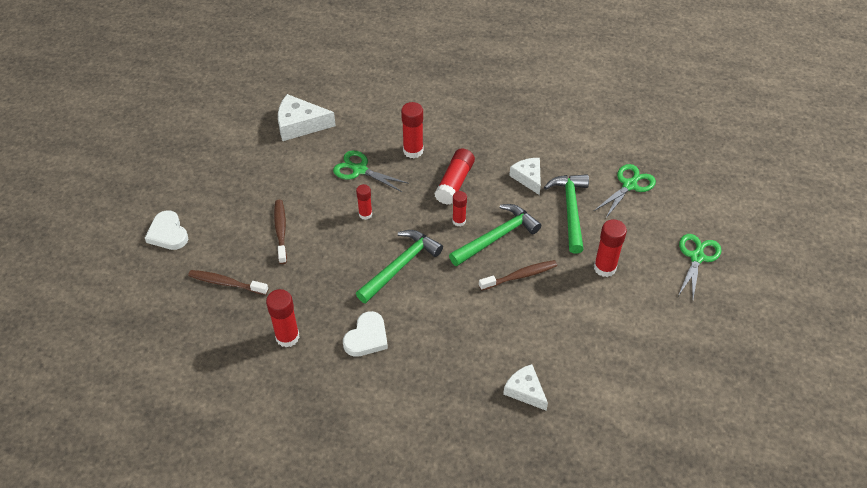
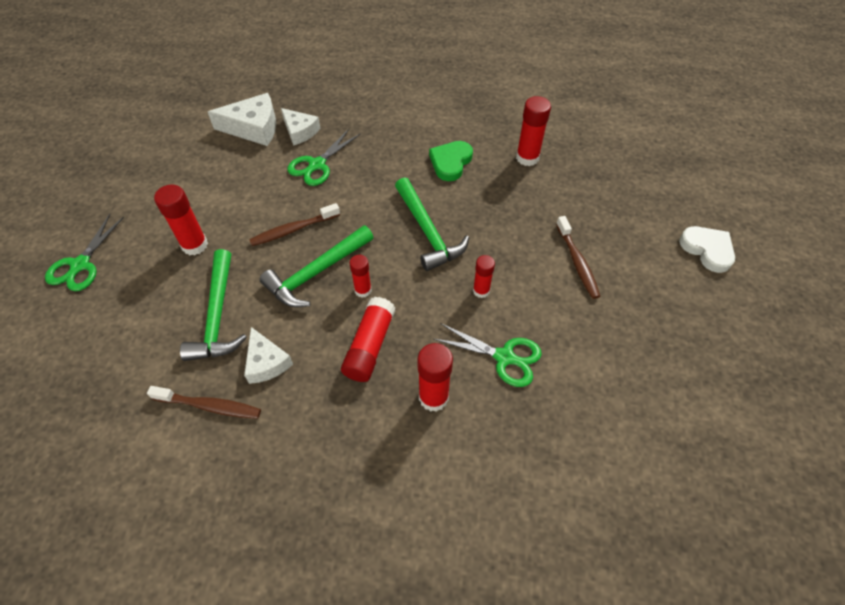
camera: 175 degrees right, 5 degrees up
(226, 283) = (611, 201): brown toothbrush -> brown toothbrush (210, 406)
(300, 124) = (618, 436): white cheese -> white cheese (253, 128)
(367, 337) = (450, 162): white heart -> green heart
(400, 266) = (428, 231): green hammer -> green hammer turned 60 degrees counterclockwise
(629, 185) = (125, 361): green scissors -> green scissors (317, 165)

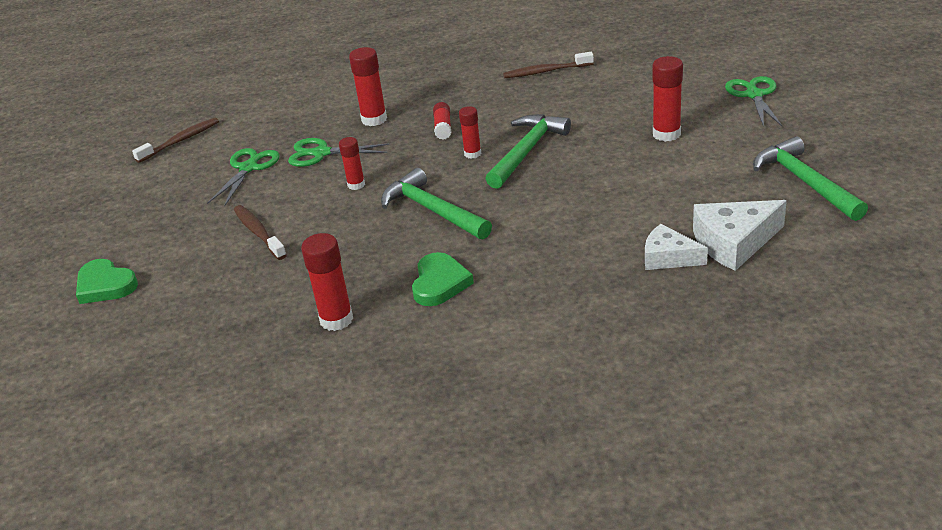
camera: 165 degrees right, 20 degrees down
(218, 315) = (590, 106): green hammer -> green hammer (805, 182)
(266, 362) = (523, 98): white cheese -> none
(293, 230) = (579, 171): brown toothbrush -> brown toothbrush (181, 141)
(317, 165) = (609, 230): green scissors -> green scissors (248, 168)
(370, 346) = (443, 127): red glue stick -> red glue stick, size x0.63
(707, 250) = (105, 285): white heart -> green heart

